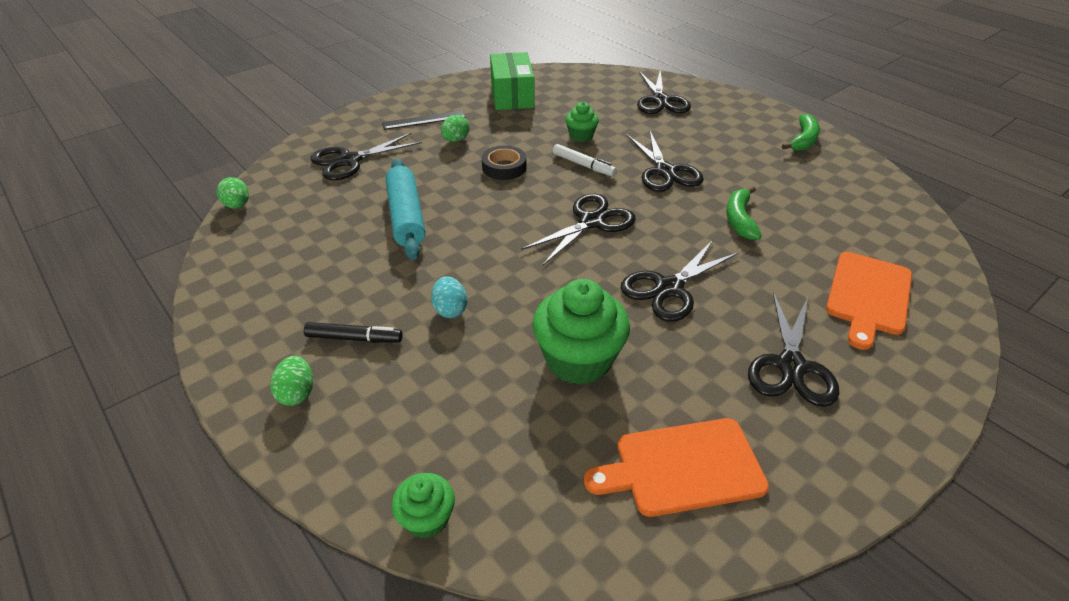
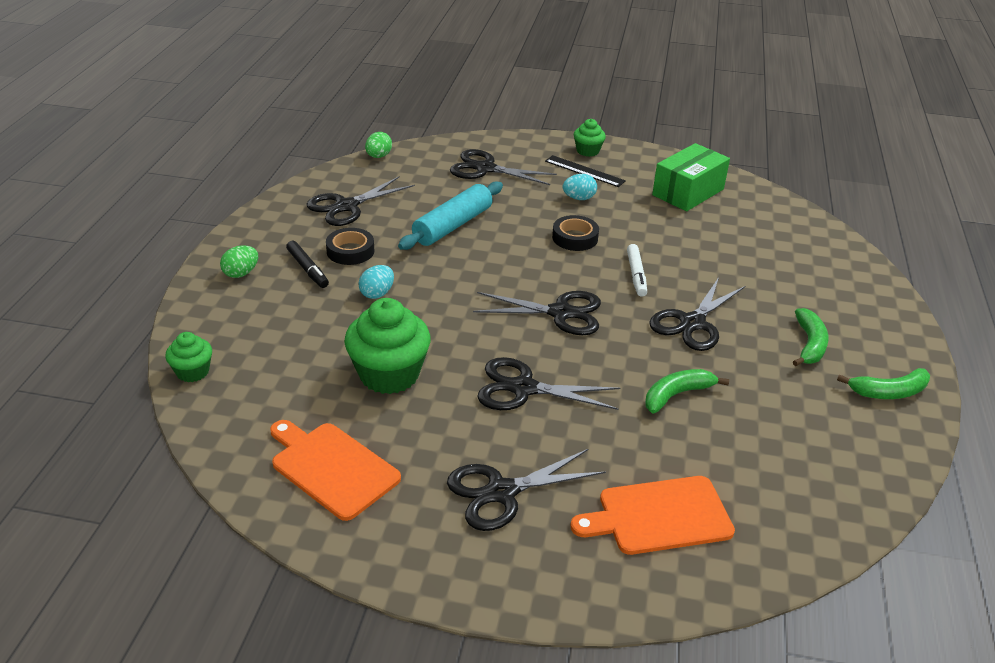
camera: 50 degrees right, 5 degrees down
(363, 295) = (350, 251): none -> black tape
(456, 140) = (579, 198): green egg -> turquoise egg
(581, 136) = (680, 254): green cupcake -> green cupcake (588, 151)
(660, 101) = (815, 273): black scissors -> black scissors (346, 206)
(732, 141) = (809, 344): none -> green banana

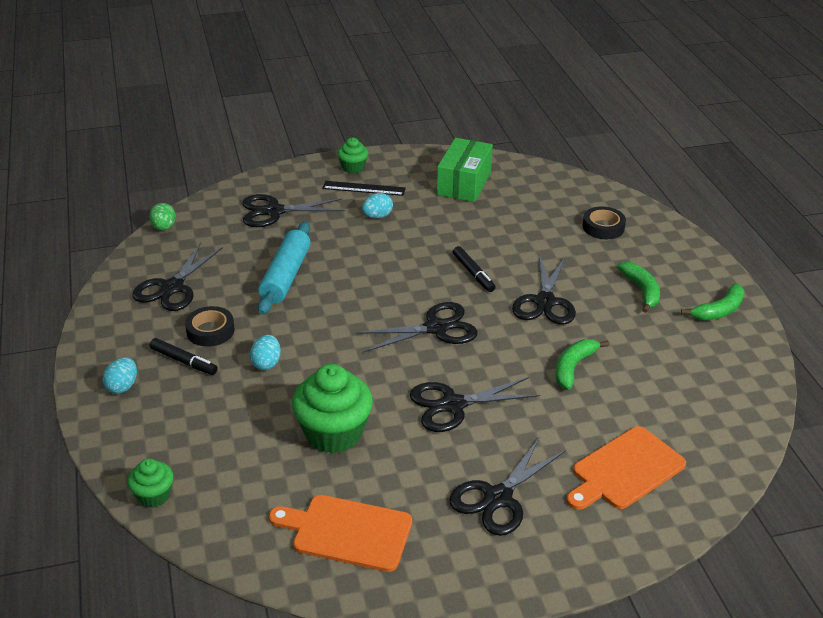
camera: 25 degrees left, 0 degrees up
(241, 273) = (122, 386): green egg -> turquoise egg
(575, 238) = (400, 255): black tape -> black tape (603, 227)
(636, 274) = (473, 273): white marker -> black marker

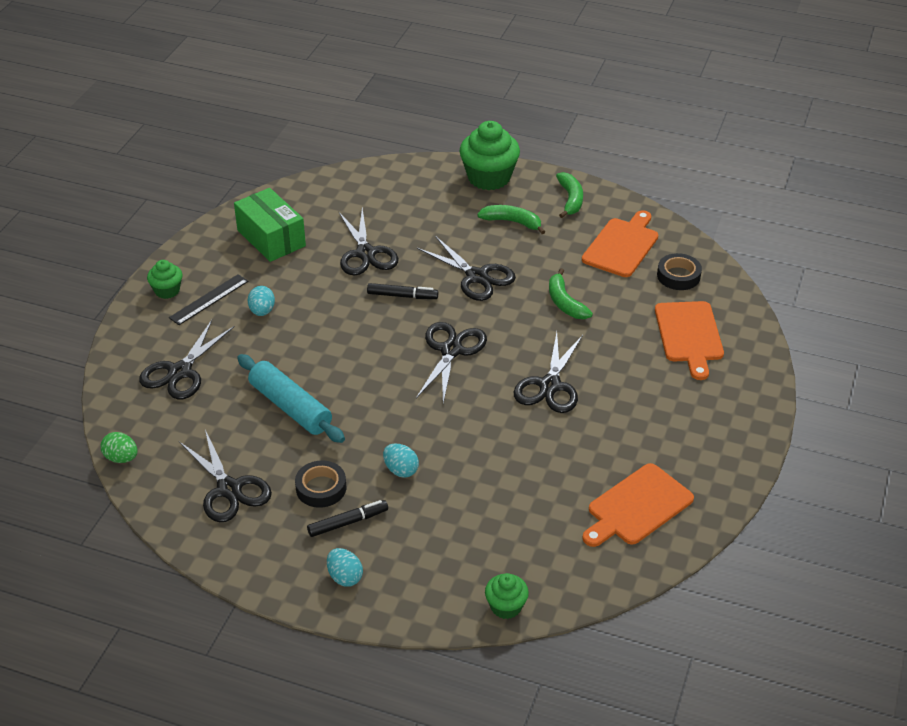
camera: 55 degrees left, 5 degrees up
(333, 433) = (524, 467): green cupcake -> green cupcake (489, 177)
(497, 498) = (665, 411): black scissors -> black scissors (365, 254)
(603, 227) = (416, 197): black tape -> black tape (678, 276)
(697, 370) = (622, 246): none -> orange cutting board

